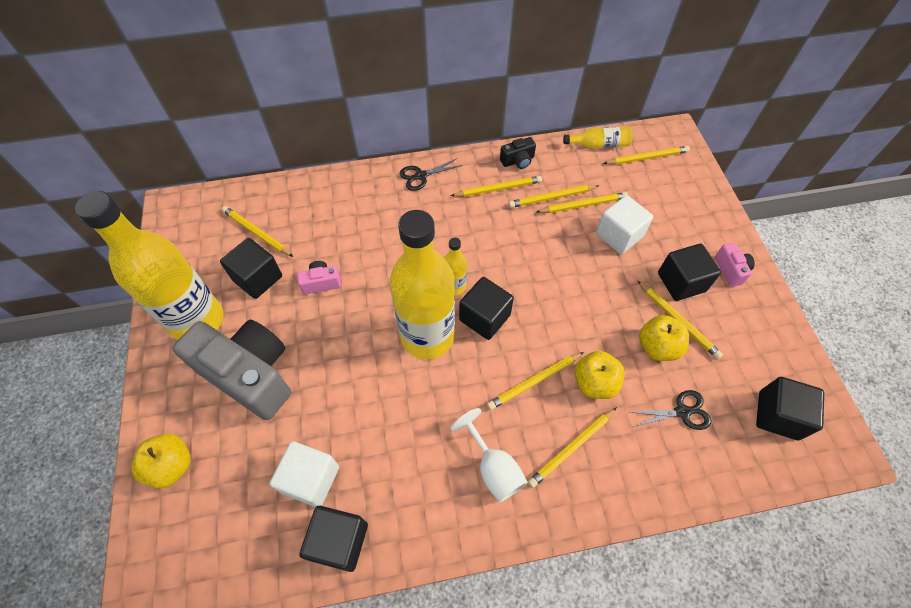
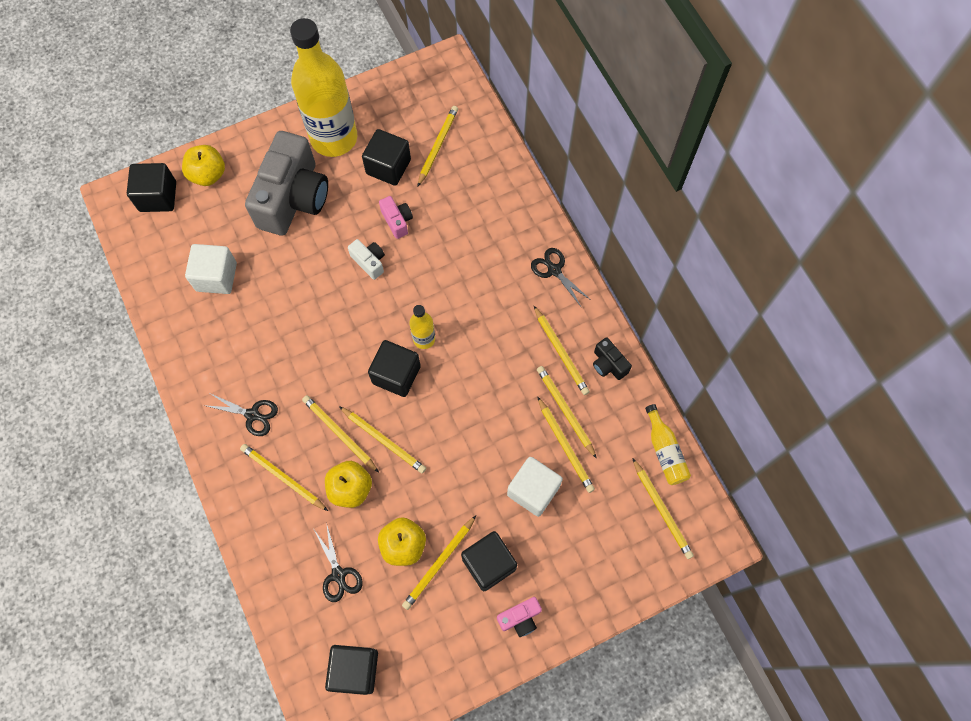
camera: 75 degrees right, 10 degrees up
(339, 541) = (174, 313): black cube -> black cube (158, 196)
(356, 316) = (369, 262): none -> white camera
(427, 336) = (364, 329): yellow bottle -> none
(493, 468) = (252, 415): white goblet -> black scissors
(550, 342) = (383, 440): none -> yellow pencil

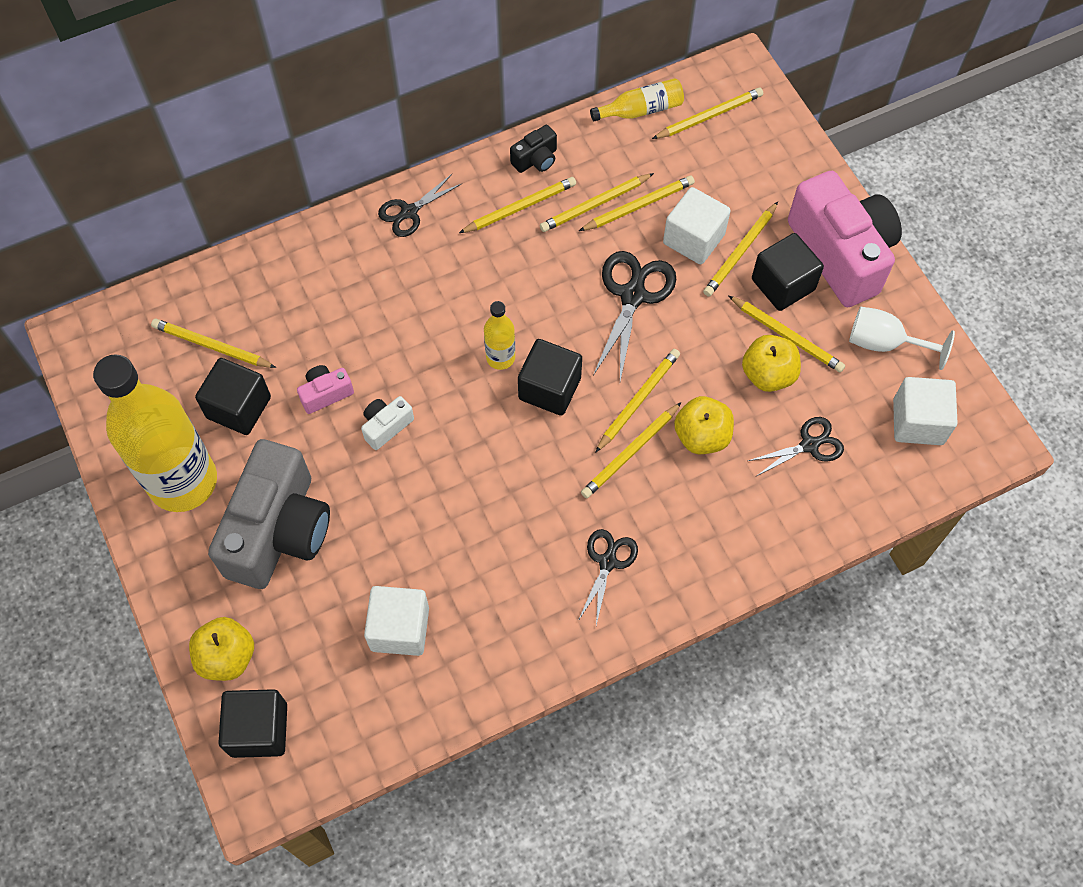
camera: 90 degrees left, 5 degrees down
(283, 477) = (691, 517): yellow pencil -> yellow pencil (740, 251)
(293, 198) = (279, 531): grey camera -> grey camera turned 90 degrees clockwise
(355, 669) = (918, 422): black cube -> white cube
(430, 648) = (884, 343): none -> white goblet
(478, 439) = (633, 295): none -> black scissors
(520, 618) = (841, 254): pink camera -> pink camera, size x2.39

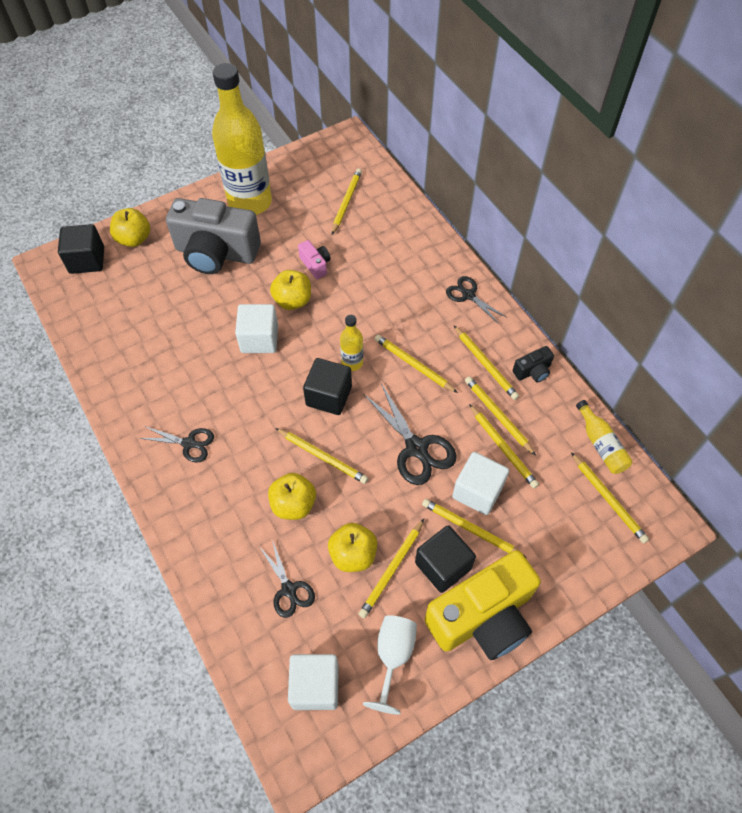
camera: 85 degrees right, 5 degrees down
(239, 407) = (302, 221): black cube -> none
(386, 426) = (292, 300): white camera -> yellow apple
(400, 628) = (146, 323): white cube -> white cube (259, 339)
(536, 159) = (532, 371): black camera -> black camera turned 75 degrees counterclockwise
(630, 452) = (278, 454): yellow pencil -> yellow pencil (413, 365)
(633, 295) = (416, 448): black scissors -> black scissors turned 45 degrees clockwise
(841, 254) = (482, 617): pink camera -> yellow camera

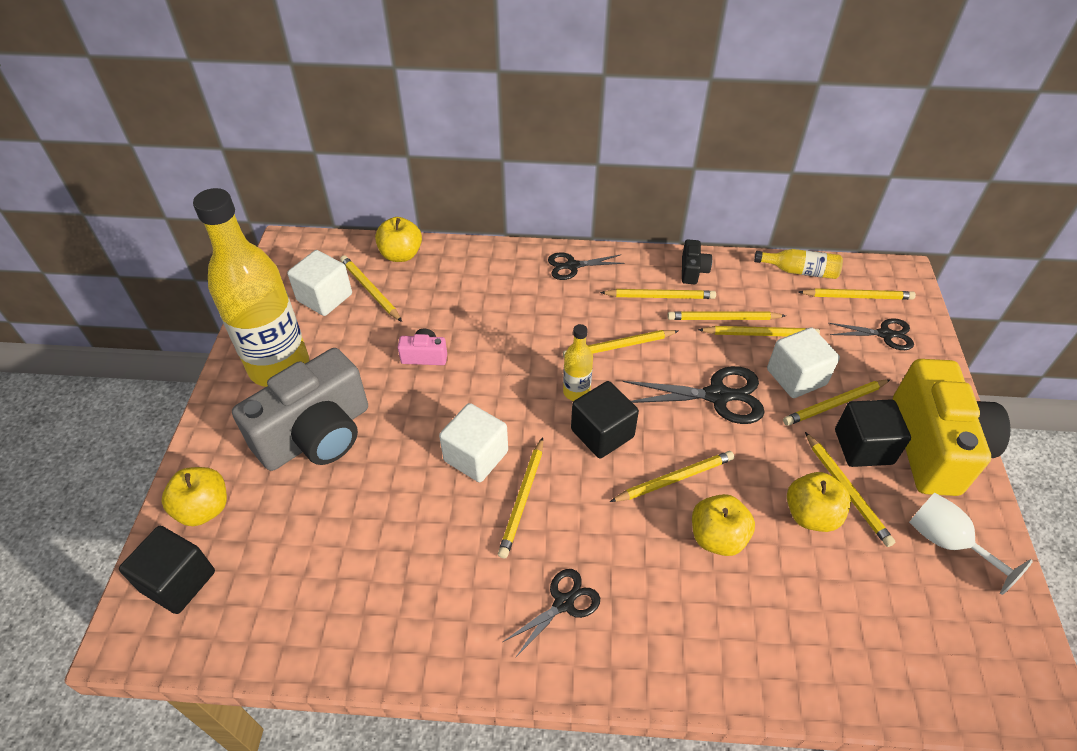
camera: 55 degrees left, 10 degrees down
(246, 381) = (522, 499): none -> yellow pencil
(289, 589) = (823, 598): black scissors -> black scissors (885, 334)
(292, 300) = (452, 399): yellow apple -> yellow apple (401, 255)
(315, 686) = (954, 634): white cube -> white cube (325, 297)

